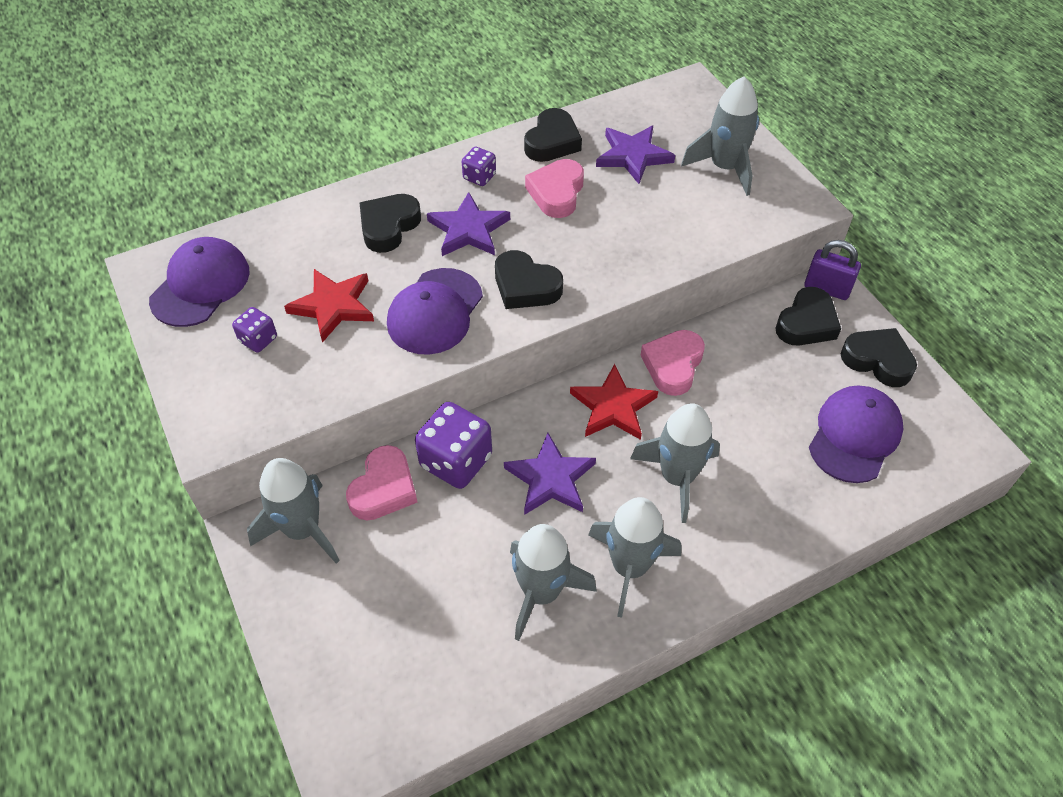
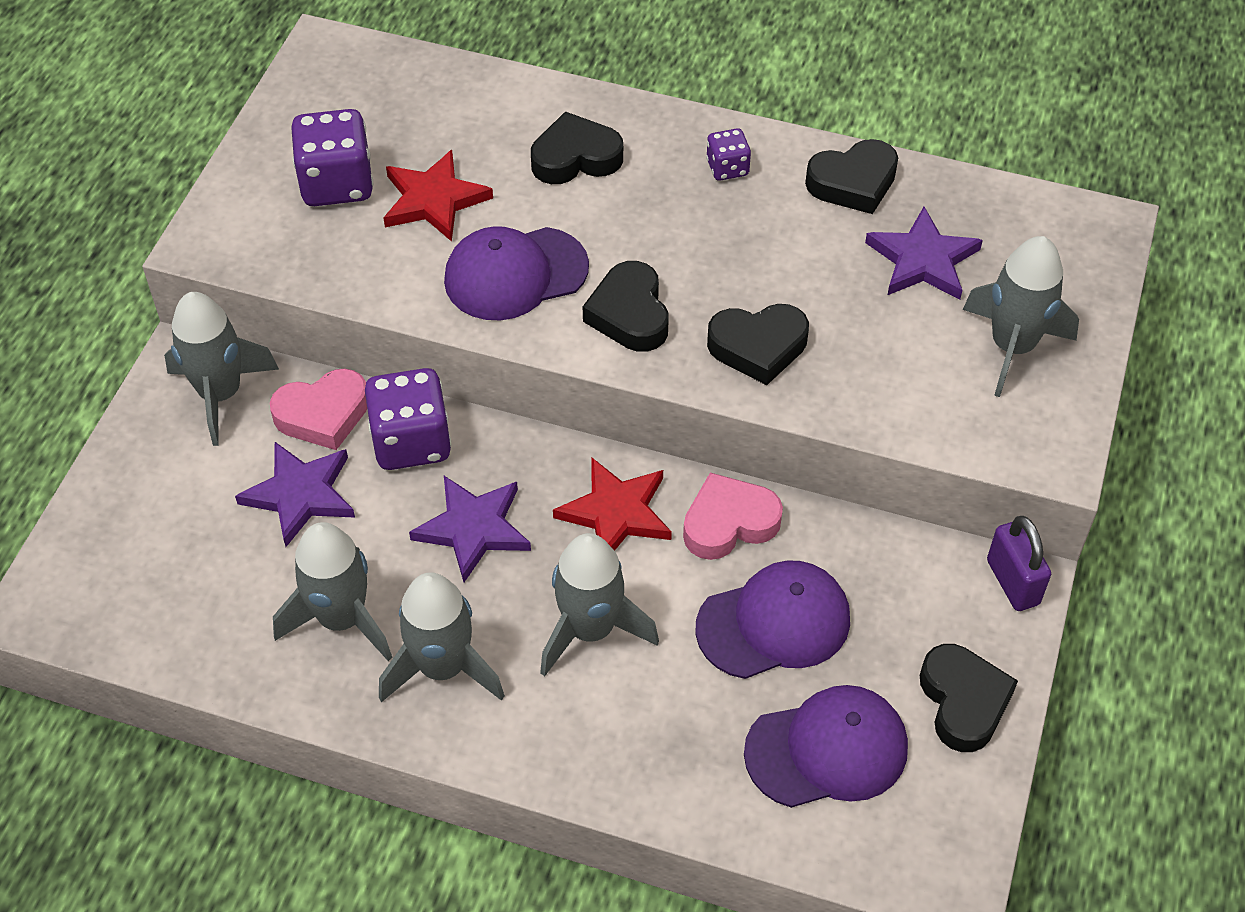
camera: 45 degrees right, 0 degrees up
(200, 285) = (348, 96): purple cap -> purple cap (774, 623)
(258, 339) = (337, 184): purple dice -> purple dice, size x1.89
(468, 230) = (647, 216): purple star -> purple star (300, 495)
(556, 193) = (785, 241): pink heart -> none
(806, 323) = (935, 598): black heart -> black heart (758, 347)

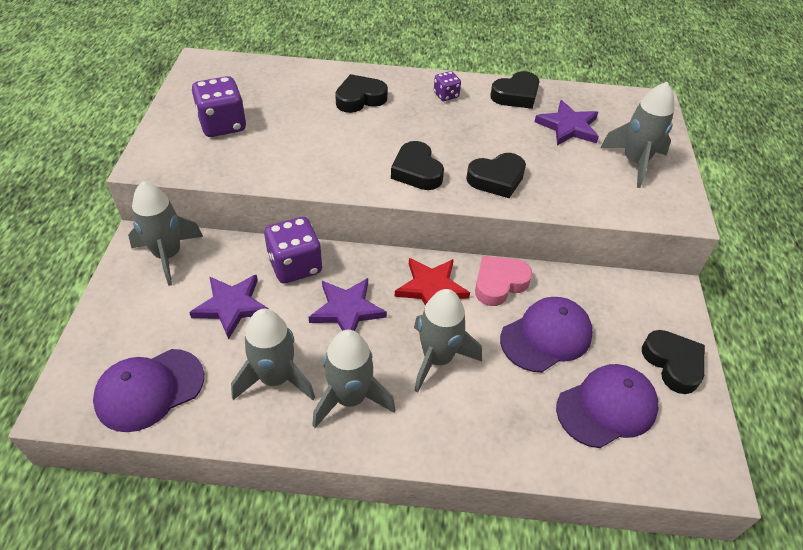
camera: 15 degrees left, 5 degrees down
(323, 414) = (236, 258): pink heart -> none
(434, 200) = (283, 127): red star -> none
(515, 274) = (343, 159): purple cap -> purple cap (149, 389)
(1012, 582) = (670, 292): purple padlock -> none

